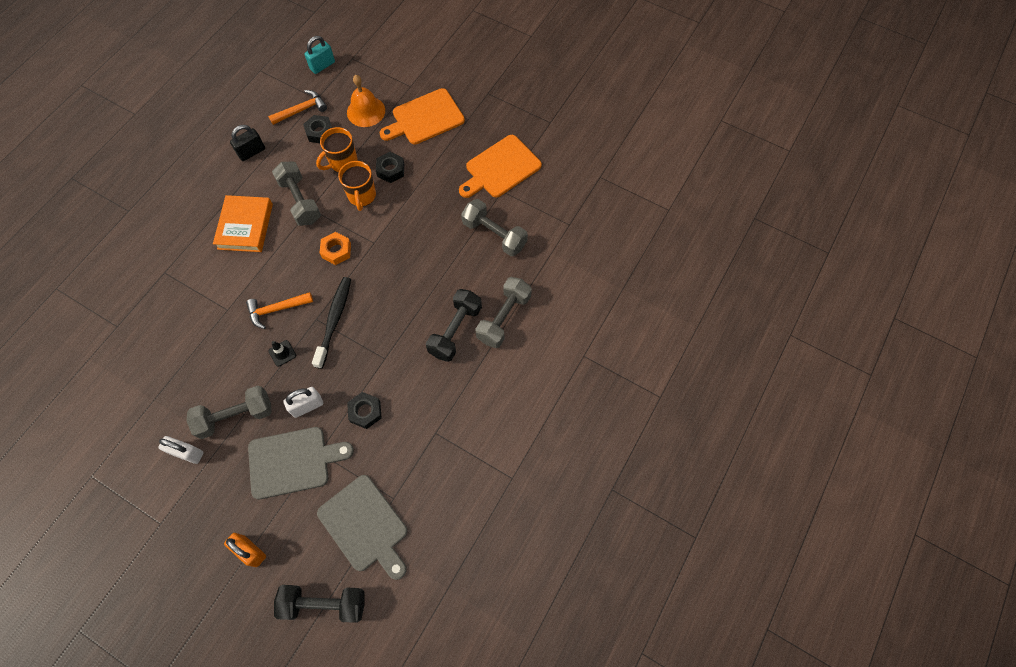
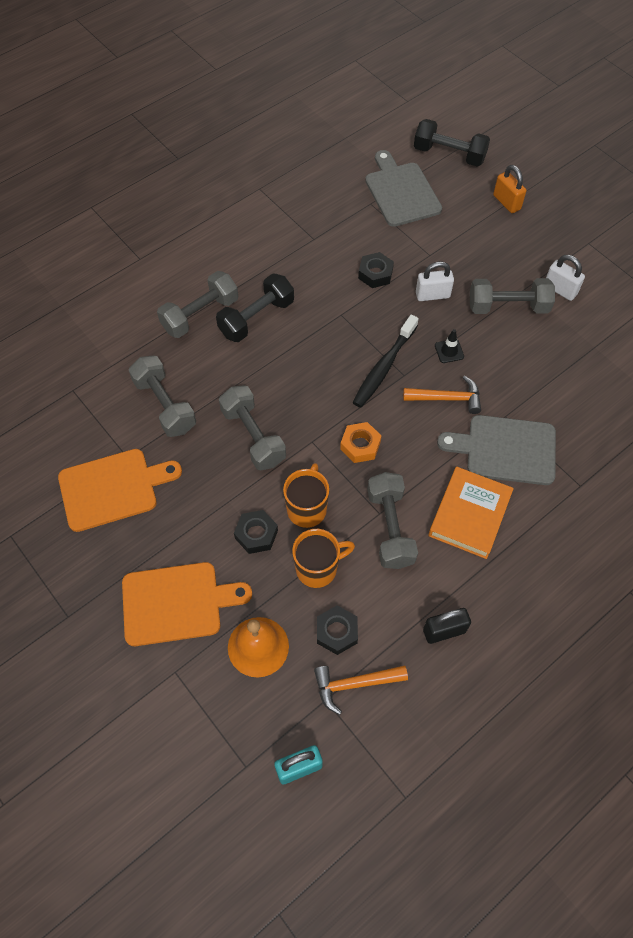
camera: 160 degrees left, 5 degrees down
(293, 461) = (456, 254): grey cutting board -> grey cutting board (506, 449)
(418, 233) = (253, 436): none -> grey dumbbell

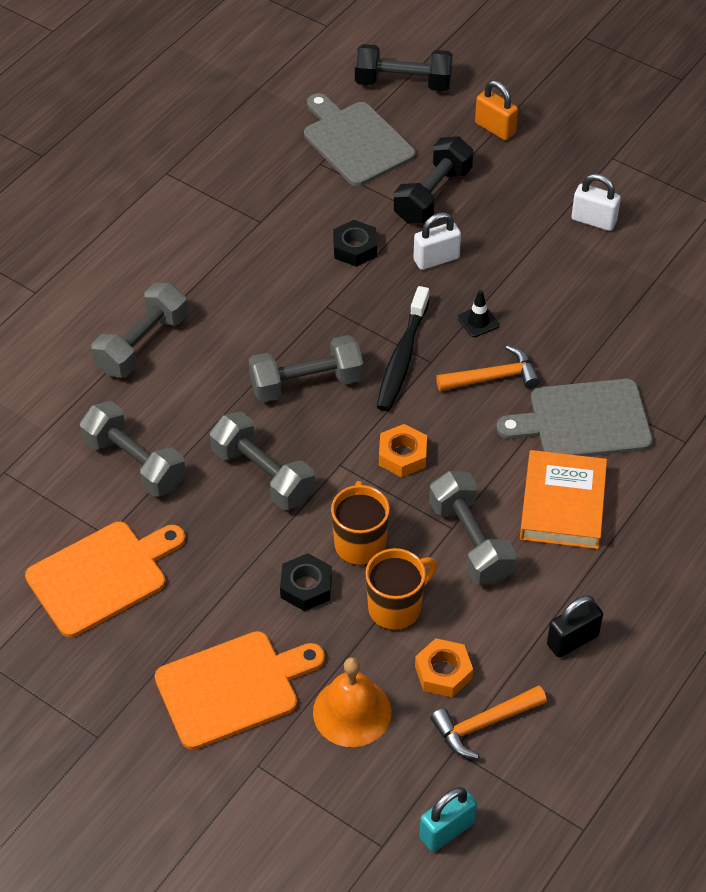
camera: 15 degrees left, 10 degrees down
(256, 318) = (218, 333): black dumbbell -> black dumbbell (432, 195)
(337, 632) = (443, 672): black nut -> orange nut
(508, 307) = (535, 254): grey dumbbell -> grey dumbbell (306, 383)

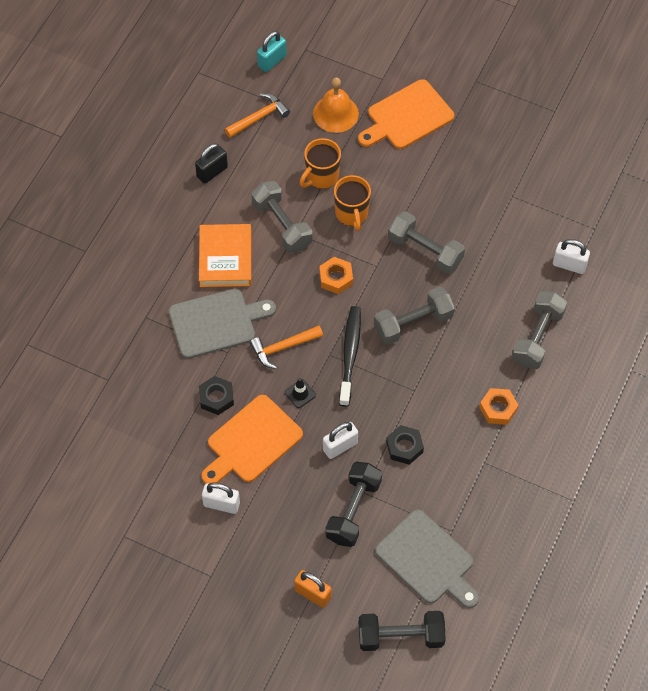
camera: 170 degrees right, 10 degrees up
(61, 427) = (569, 265): none -> white padlock
(102, 576) = (506, 170): orange cutting board -> orange cutting board (251, 442)
(135, 463) = (511, 246): grey dumbbell -> none
(306, 587) = (379, 181): black nut -> black nut (216, 398)
(443, 672) = (286, 142): orange nut -> orange nut (498, 409)

